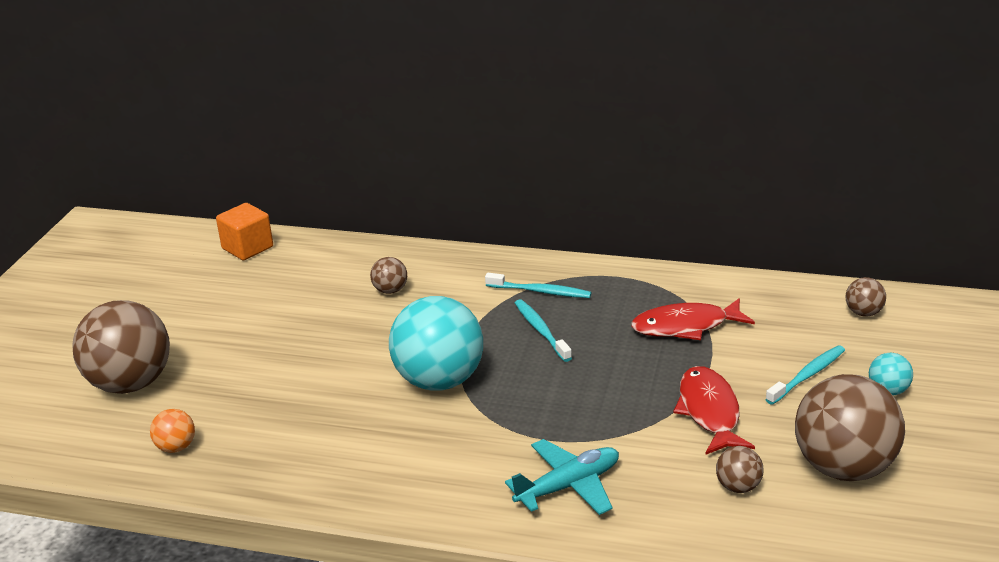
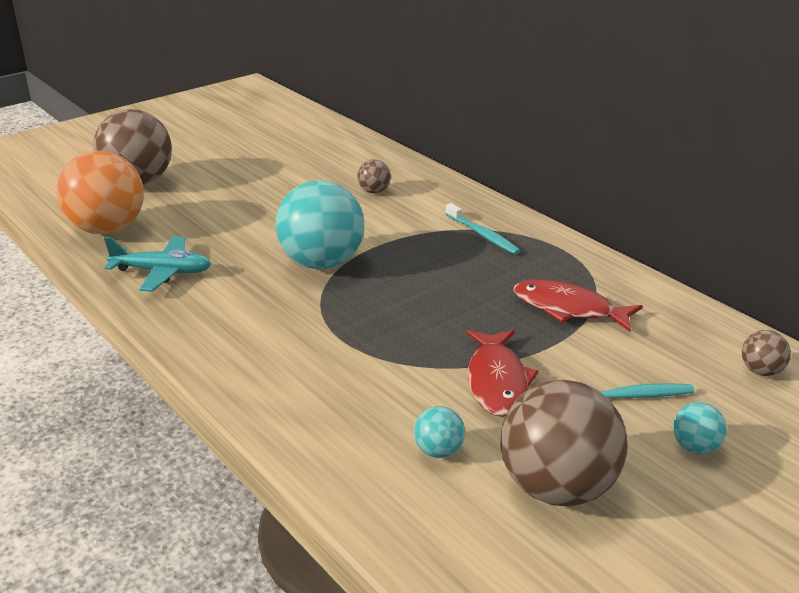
camera: 35 degrees right, 0 degrees up
(176, 447) = (107, 229): orange ball -> orange ball, size x2.27
(247, 248) = (320, 131): orange cube -> none
(541, 330) = (444, 261): turquoise toothbrush -> none
(568, 486) = (306, 378): turquoise plane -> turquoise plane (162, 272)
(709, 411) = (497, 381): red fish -> red fish turned 150 degrees clockwise
(738, 487) = (438, 451): brown ball -> turquoise ball

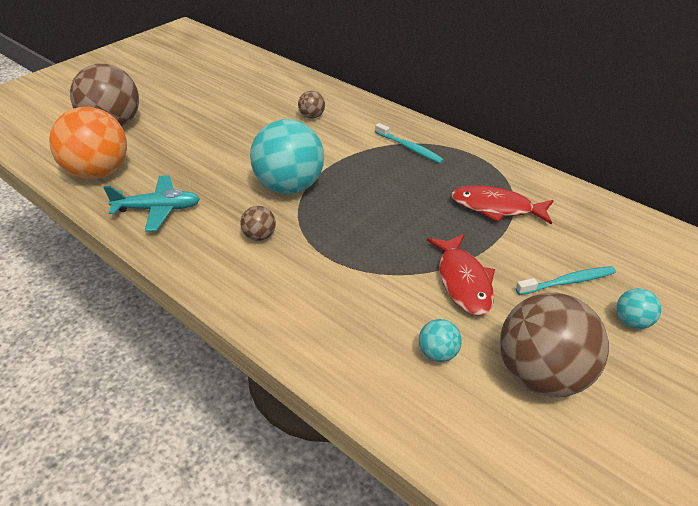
camera: 10 degrees left, 10 degrees up
(761, 371) = (656, 247): brown ball -> brown ball (259, 236)

